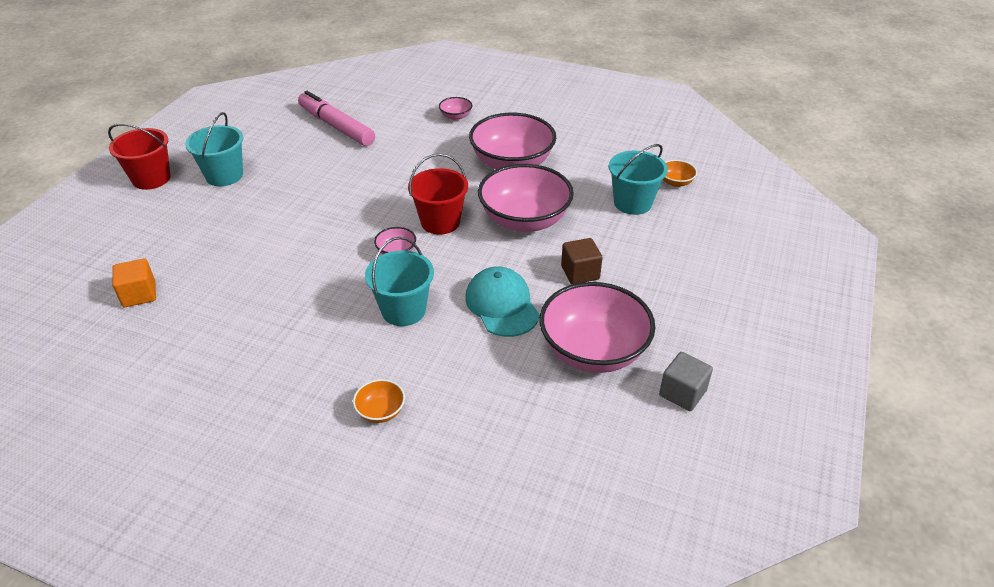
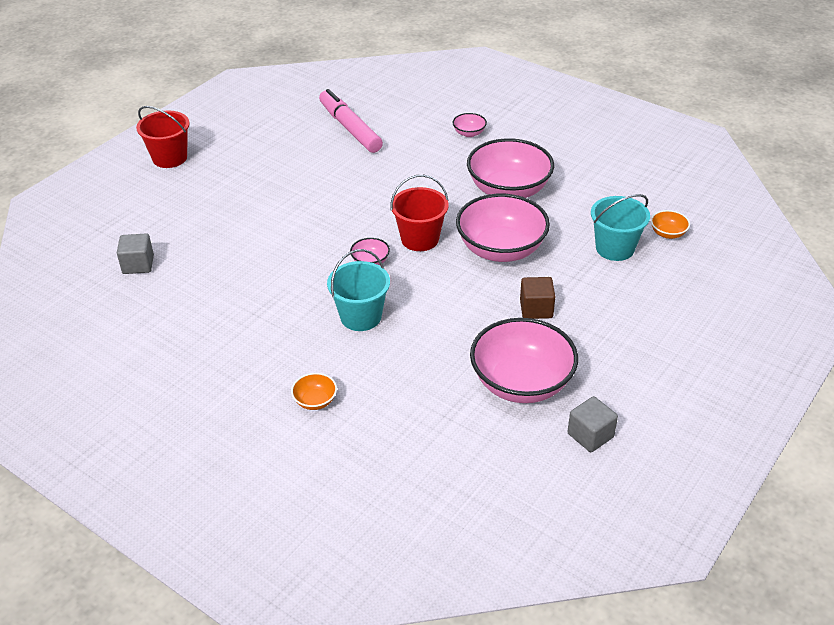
camera: 15 degrees right, 0 degrees up
(139, 294) = (138, 265): orange cube -> grey cube
(224, 175) = (234, 164): turquoise bucket -> none
(502, 305) = (451, 327): turquoise cap -> none

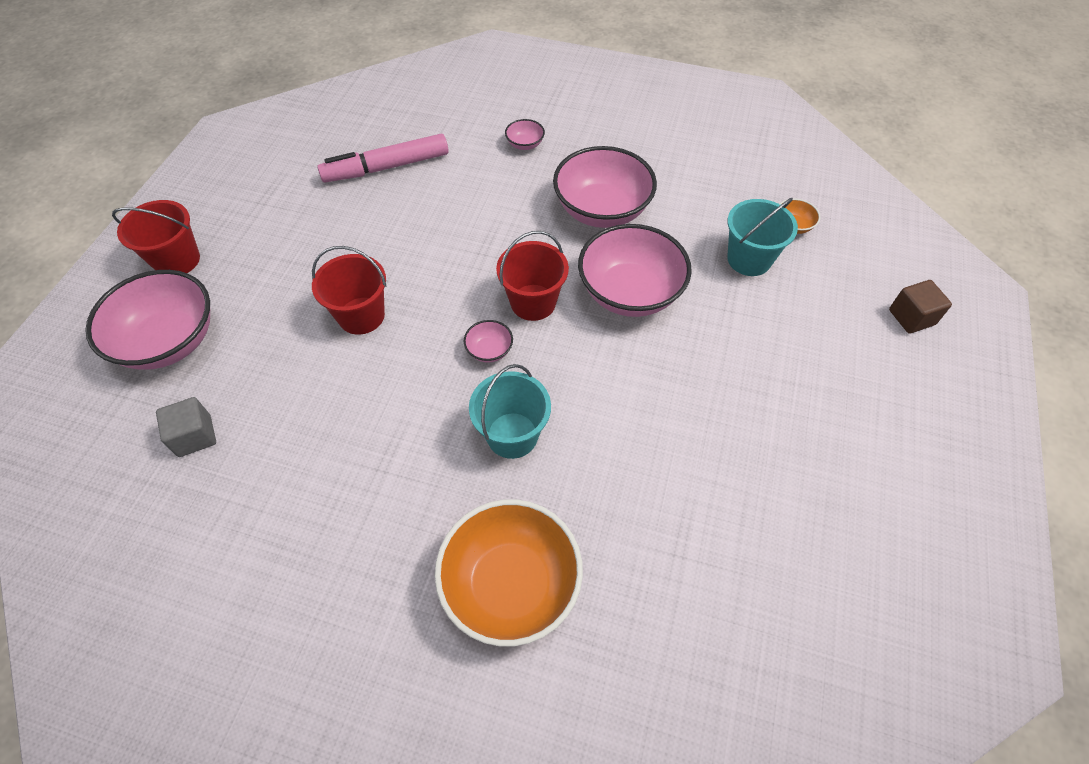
camera: 20 degrees left, 15 degrees up
(285, 219) = (361, 316): none -> red bucket
(315, 401) = (511, 584): orange bowl -> orange bowl, size x2.34
(350, 128) = (386, 167): pink marker -> pink marker turned 60 degrees counterclockwise
(521, 383) = (738, 476): pink bowl -> pink bowl (169, 341)
(536, 309) = (705, 365): brown cube -> brown cube (911, 317)
(590, 435) = (847, 528): grey cube -> none

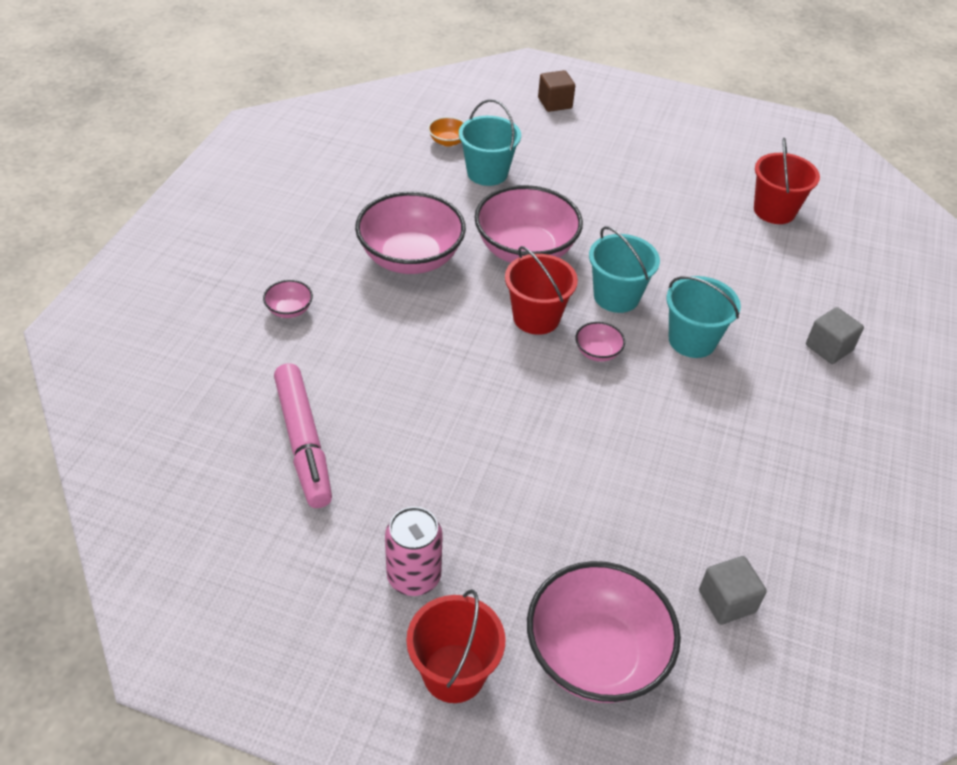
camera: 90 degrees left, 10 degrees down
(259, 235) = (414, 576): none -> pink can
(361, 316) = (553, 457): red bucket -> red bucket (774, 211)
(511, 584) = (829, 348): orange bowl -> grey cube
(572, 369) = (616, 296): none -> turquoise bucket

